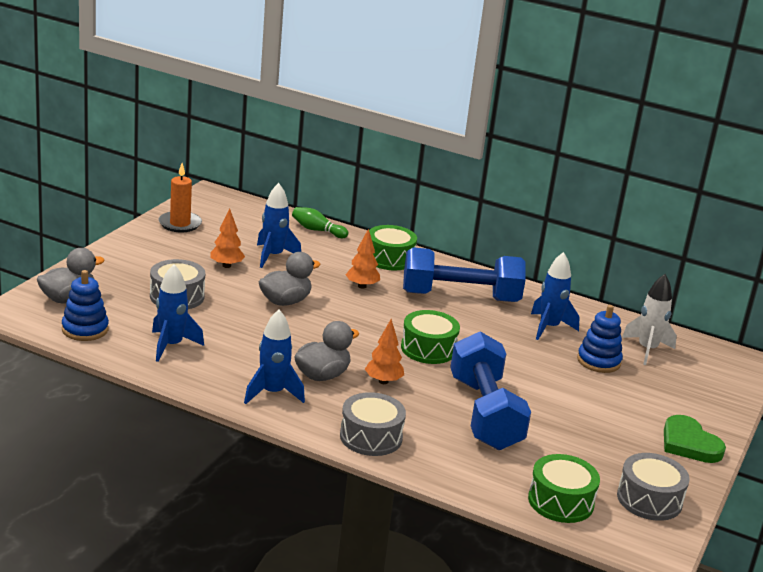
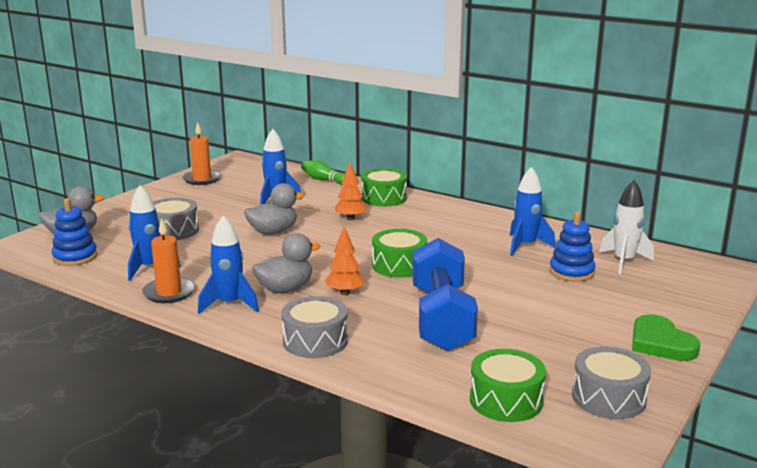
camera: 10 degrees right, 5 degrees down
(205, 378) = (169, 293): none -> orange candle
(226, 266) = (230, 207): orange tree -> none
(460, 297) = (443, 224): blue dumbbell -> none

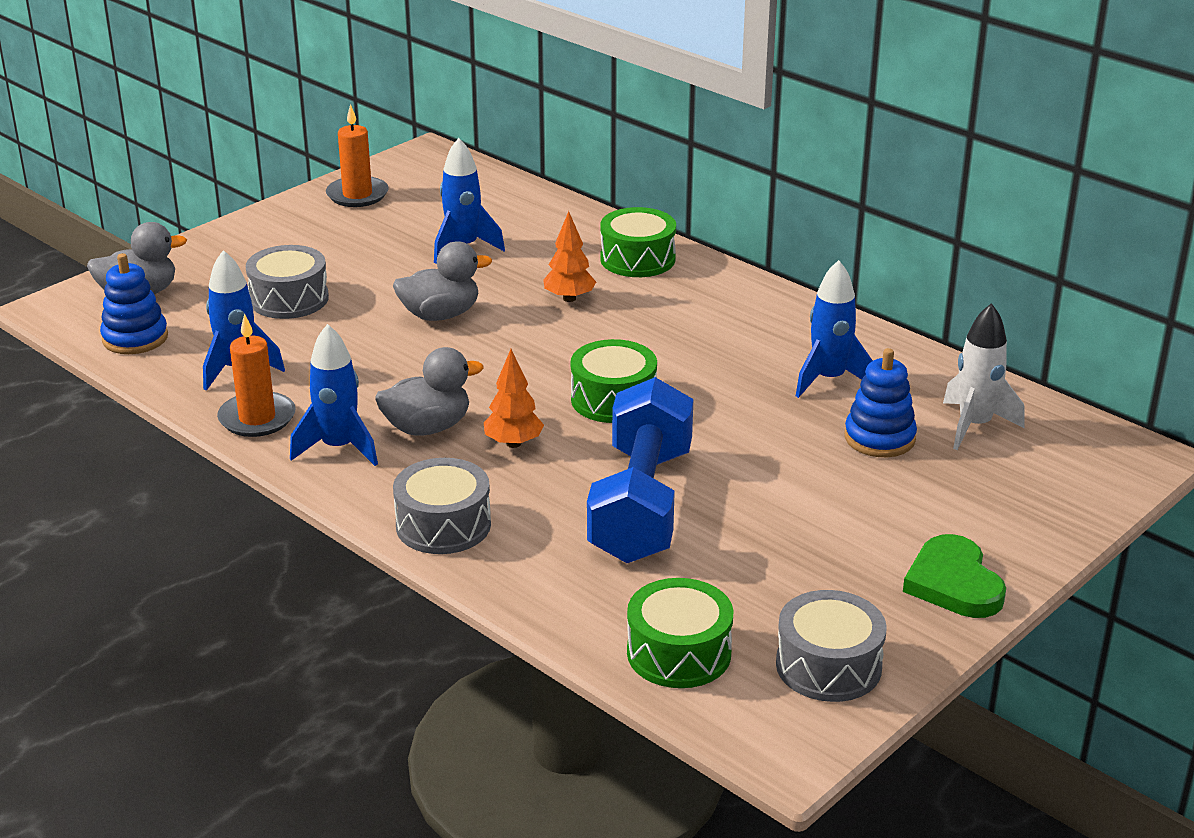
camera: 10 degrees right, 10 degrees up
(324, 180) = (553, 212): green bowling pin -> none

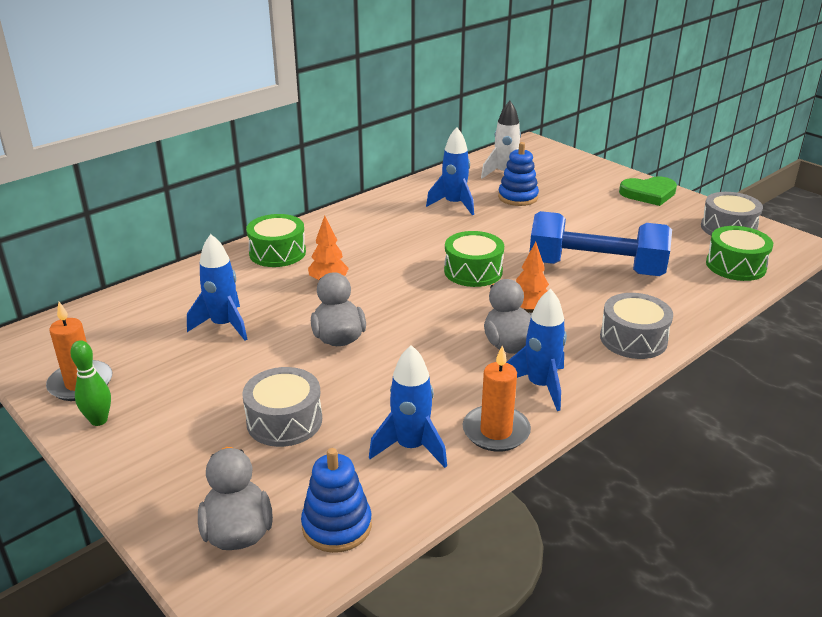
camera: 85 degrees left, 0 degrees up
(300, 213) = (99, 420): none -> green bowling pin

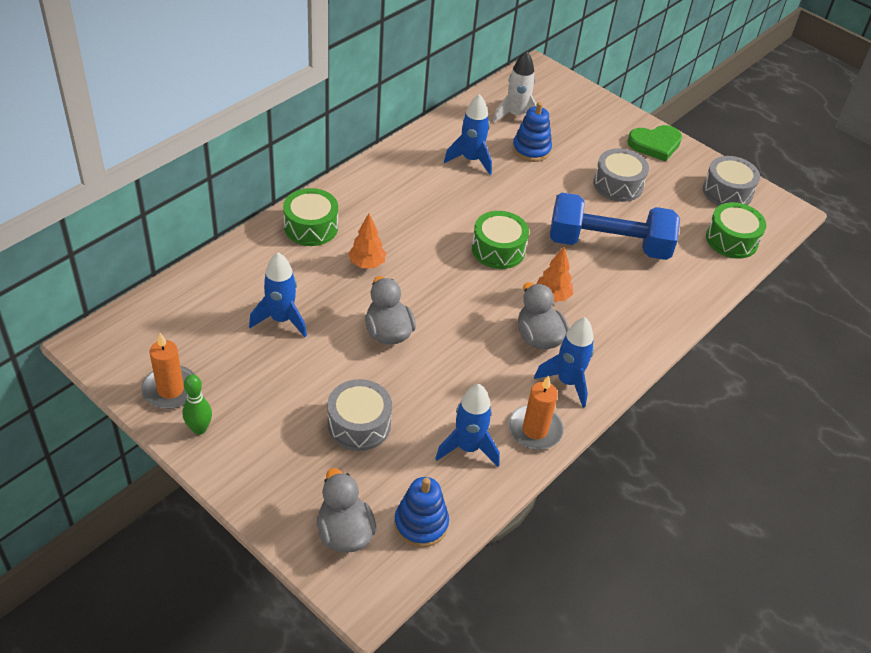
camera: 10 degrees left, 15 degrees up
(633, 339) = (643, 328): grey drum -> grey drum (618, 185)

